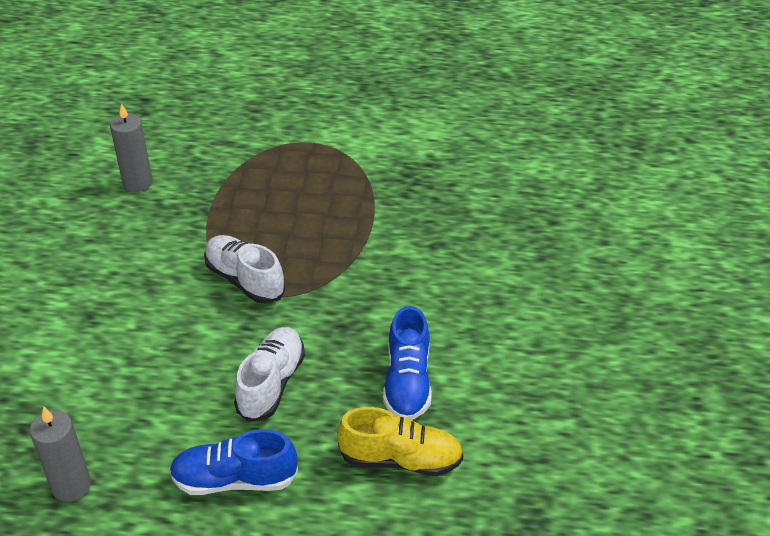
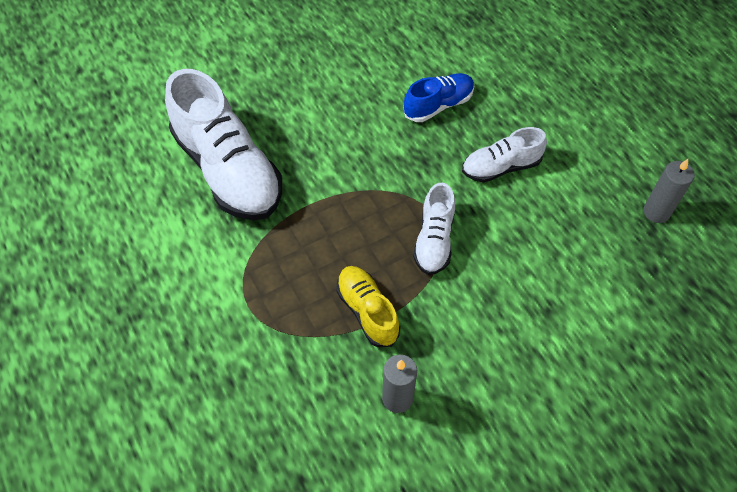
camera: 125 degrees left, 15 degrees up
(234, 479) = (575, 141): blue shoe -> none
(400, 459) = (492, 80): yellow shoe -> yellow shoe (367, 311)
(465, 185) = (228, 170): none -> white shoe

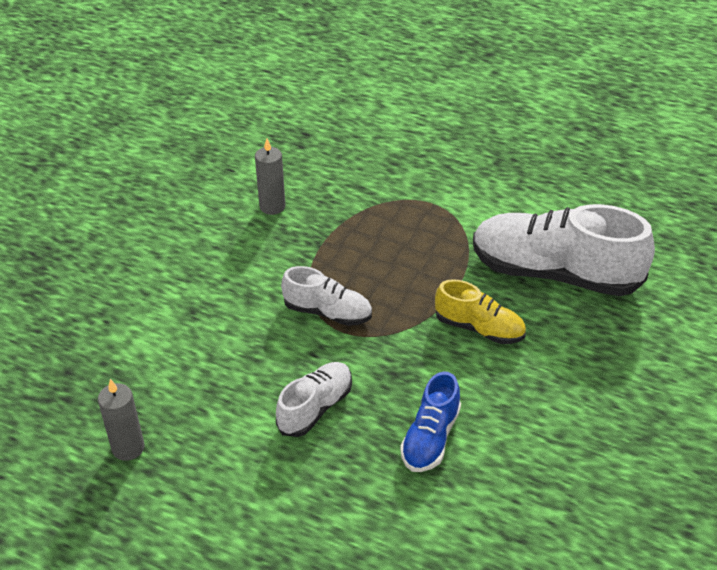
camera: 145 degrees right, 15 degrees down
(367, 311) = (339, 241): yellow shoe -> yellow shoe (479, 328)
(434, 240) = (328, 312): white shoe -> white shoe turned 135 degrees clockwise

